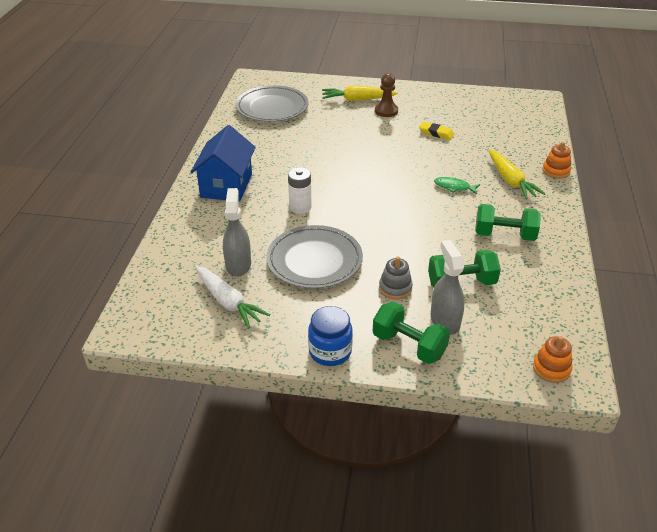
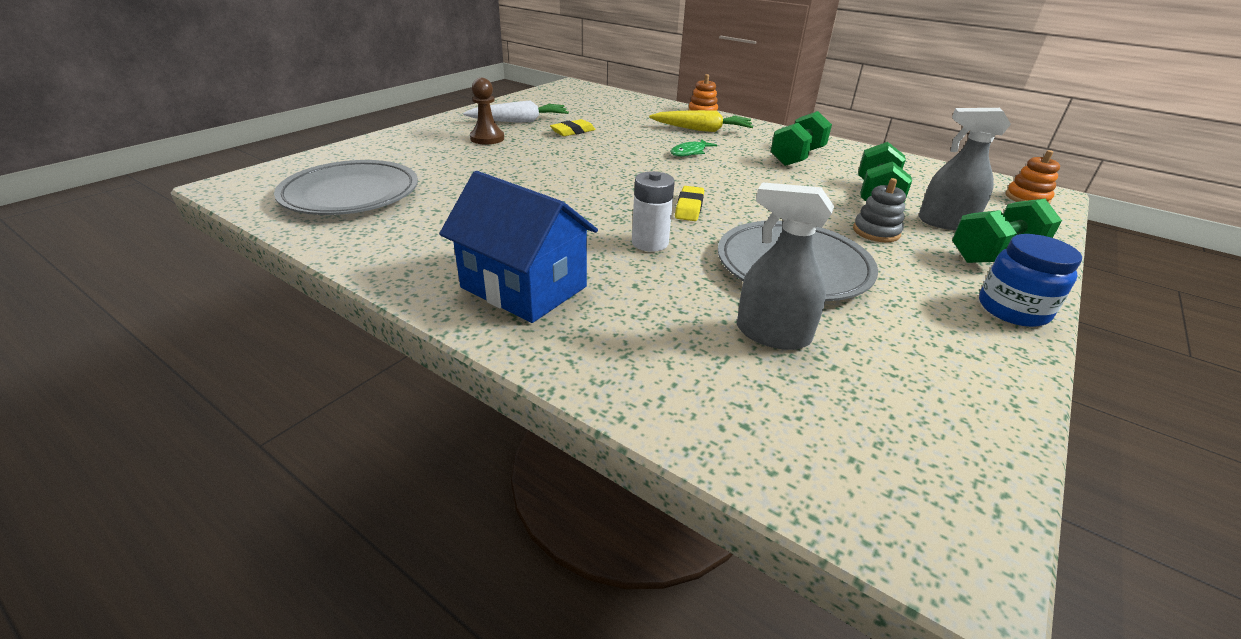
camera: 65 degrees left, 5 degrees down
(228, 302) = (879, 372): white carrot -> white carrot (519, 121)
(357, 99) = (433, 144): yellow carrot -> none
(358, 208) = (689, 207): none -> yellow eraser

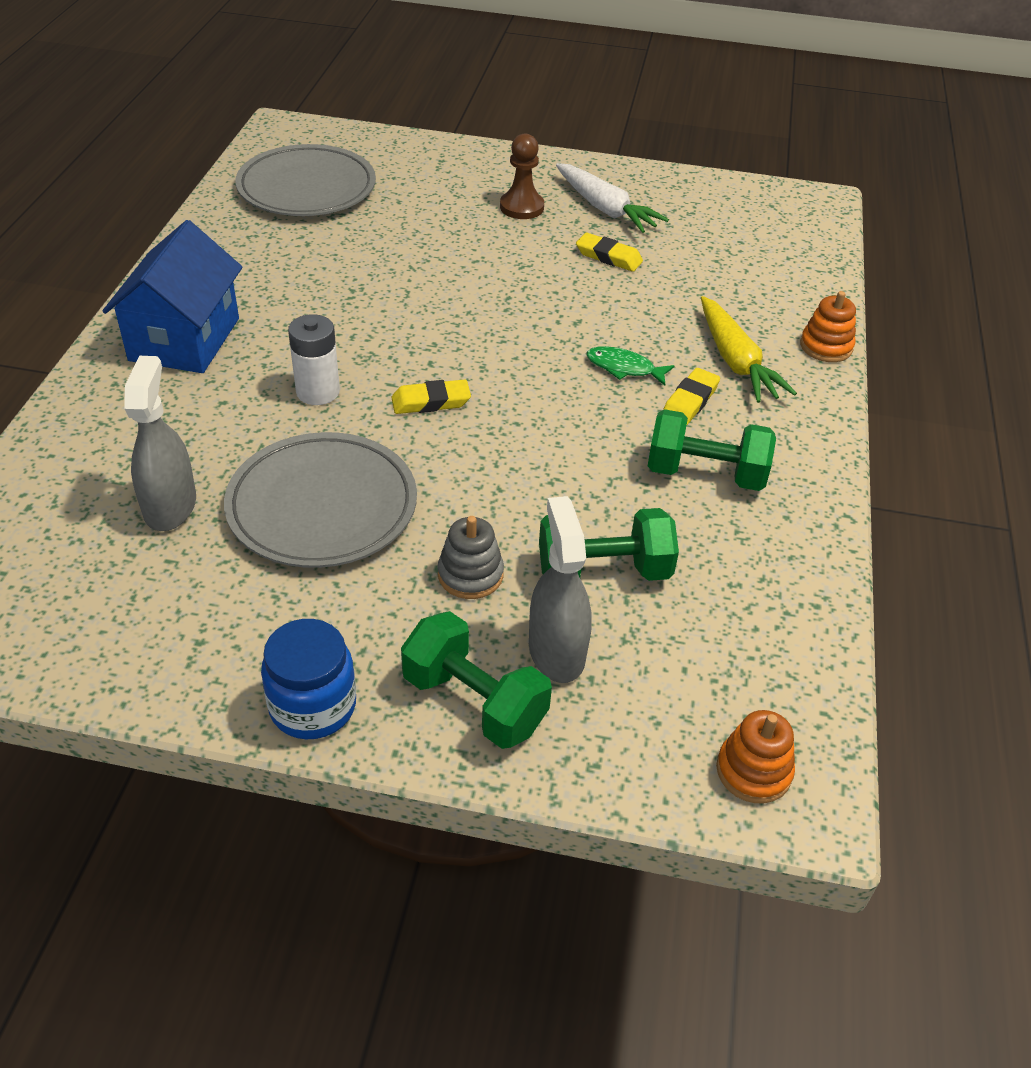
camera: 65 degrees right, 10 degrees up
(731, 146) = (690, 401): none -> yellow eraser

